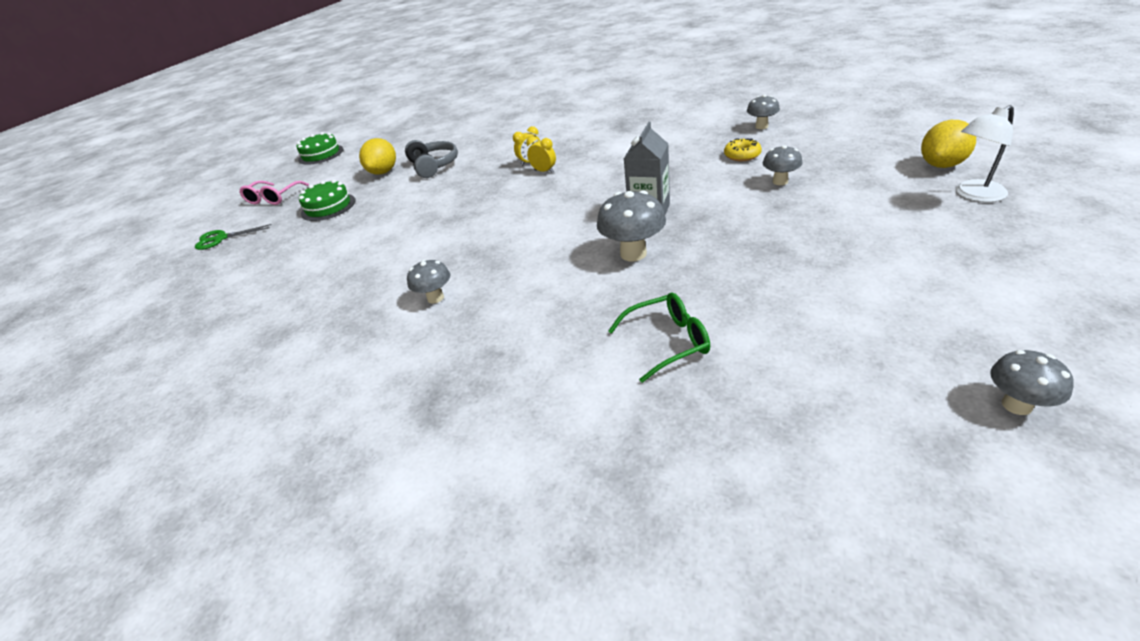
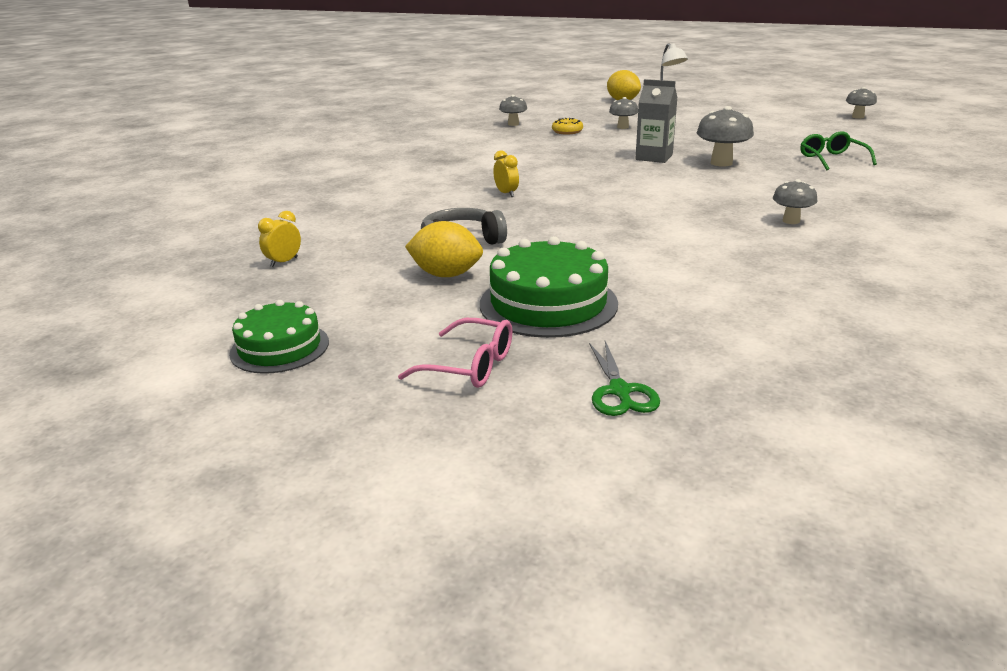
camera: 90 degrees left, 10 degrees down
(328, 207) = (548, 303): green cake -> green cake, size x1.56
(544, 171) = (538, 188): yellow clock -> yellow clock (284, 262)

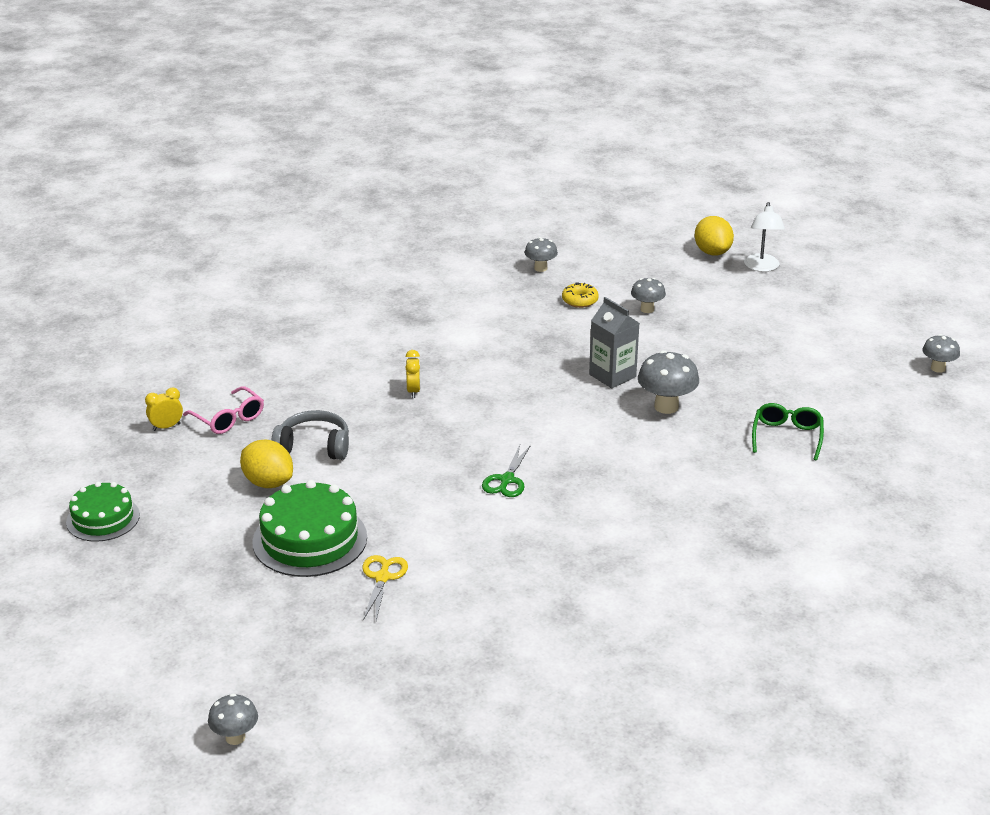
camera: 25 degrees right, 5 degrees up
(470, 366) = (204, 578): pink glasses -> pink glasses (229, 419)
(619, 391) = (273, 633): green scissors -> green scissors (507, 480)
(666, 311) = (382, 577): none -> yellow scissors
(791, 221) = (613, 513): grey mushroom -> grey mushroom (235, 737)

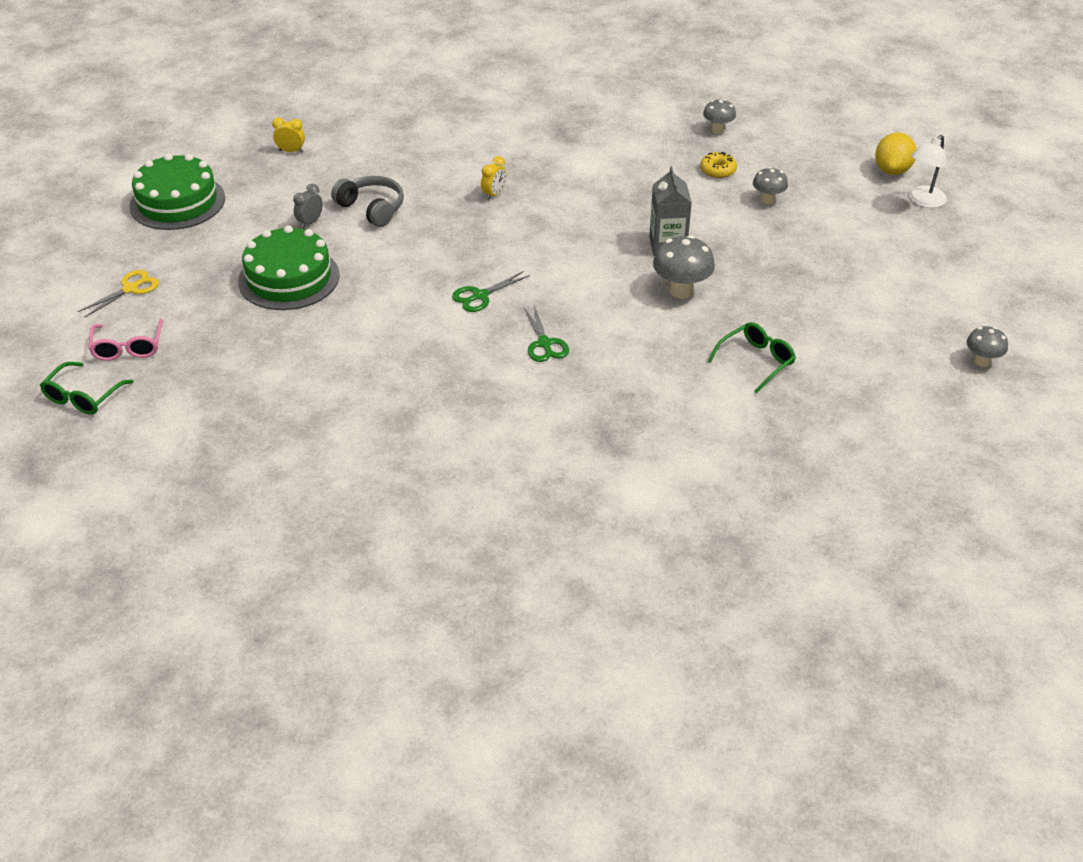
camera: 35 degrees right, 10 degrees up
(103, 518) = (177, 202): green cake -> green cake, size x1.56
(229, 419) = (338, 162): pink glasses -> pink glasses (128, 348)
(235, 737) = (83, 397): grey mushroom -> green glasses
(268, 482) = (310, 222): yellow lemon -> grey clock
(382, 577) = (304, 330): yellow scissors -> yellow scissors (130, 289)
(609, 495) = (544, 344): none -> green scissors

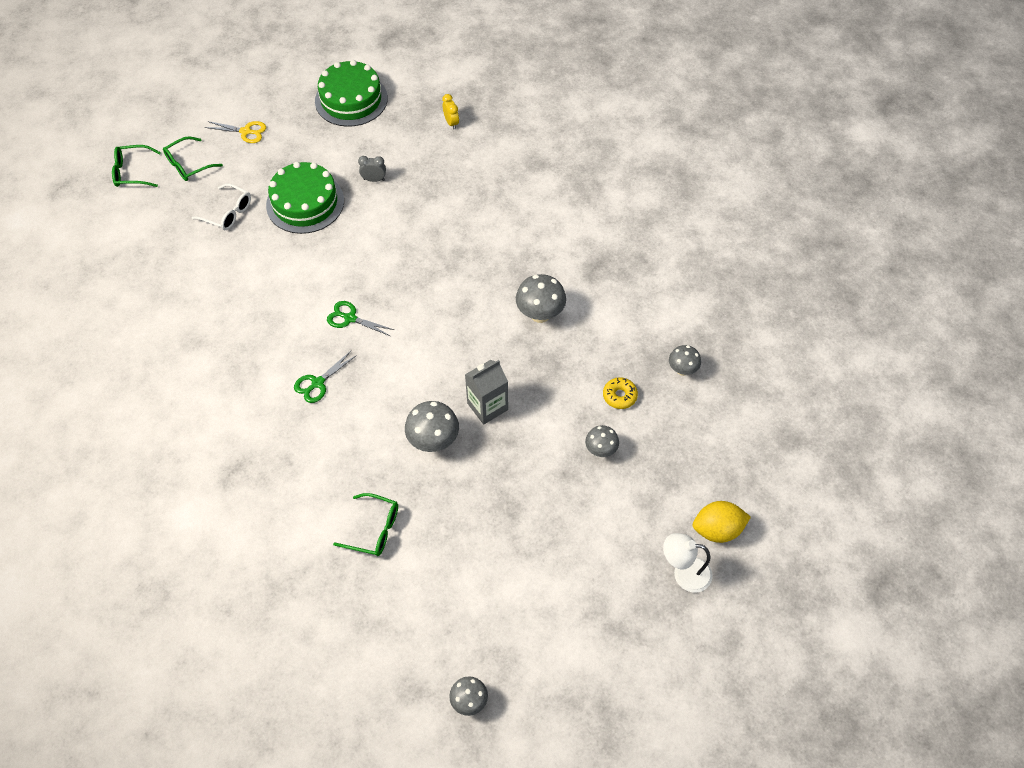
camera: 60 degrees right, 15 degrees up
(128, 348) = (188, 165): pink glasses -> green glasses
(239, 338) = (228, 213): none -> white glasses
(372, 208) = (413, 204): grey headphones -> none
(494, 194) = (480, 265): yellow clock -> none
(588, 181) = (540, 314): none -> grey mushroom

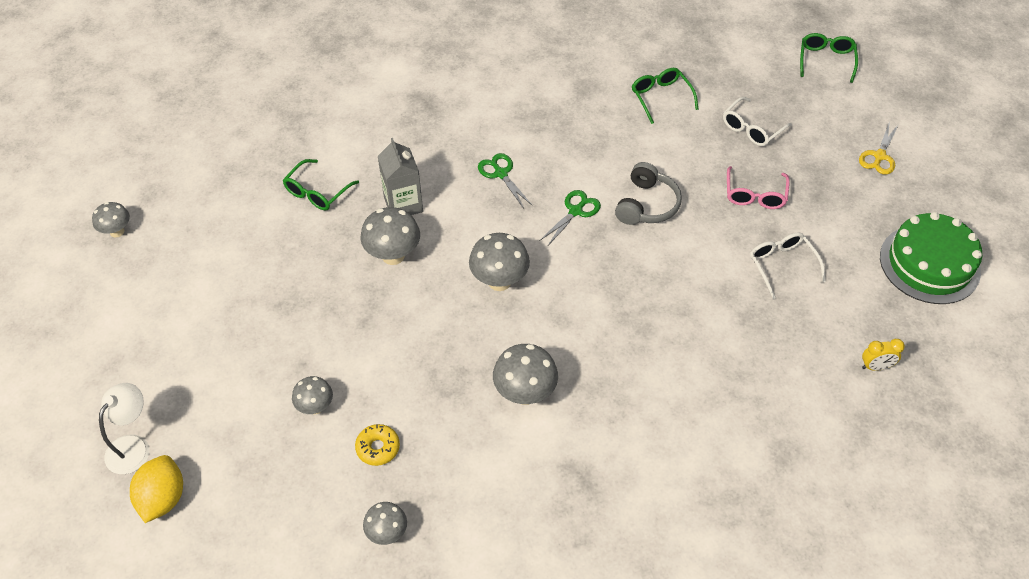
camera: 105 degrees right, 5 degrees down
(188, 165) = (830, 104): green glasses -> green glasses (661, 97)
(305, 203) = (755, 195): green cake -> pink glasses
(331, 271) = (647, 205): none -> grey headphones
(374, 179) = (782, 265): grey clock -> white glasses
(439, 355) = (499, 281): none -> grey mushroom
(487, 406) = (416, 311): grey carton -> grey carton (403, 204)

